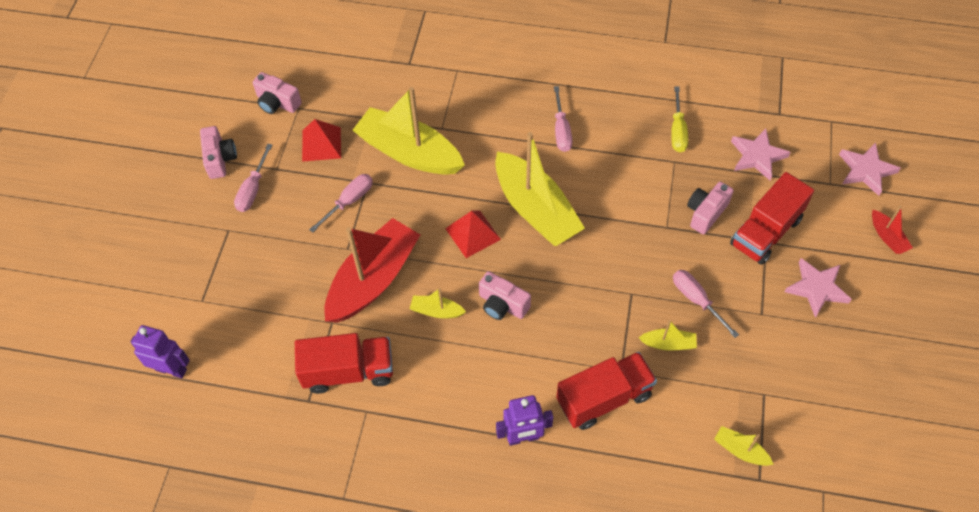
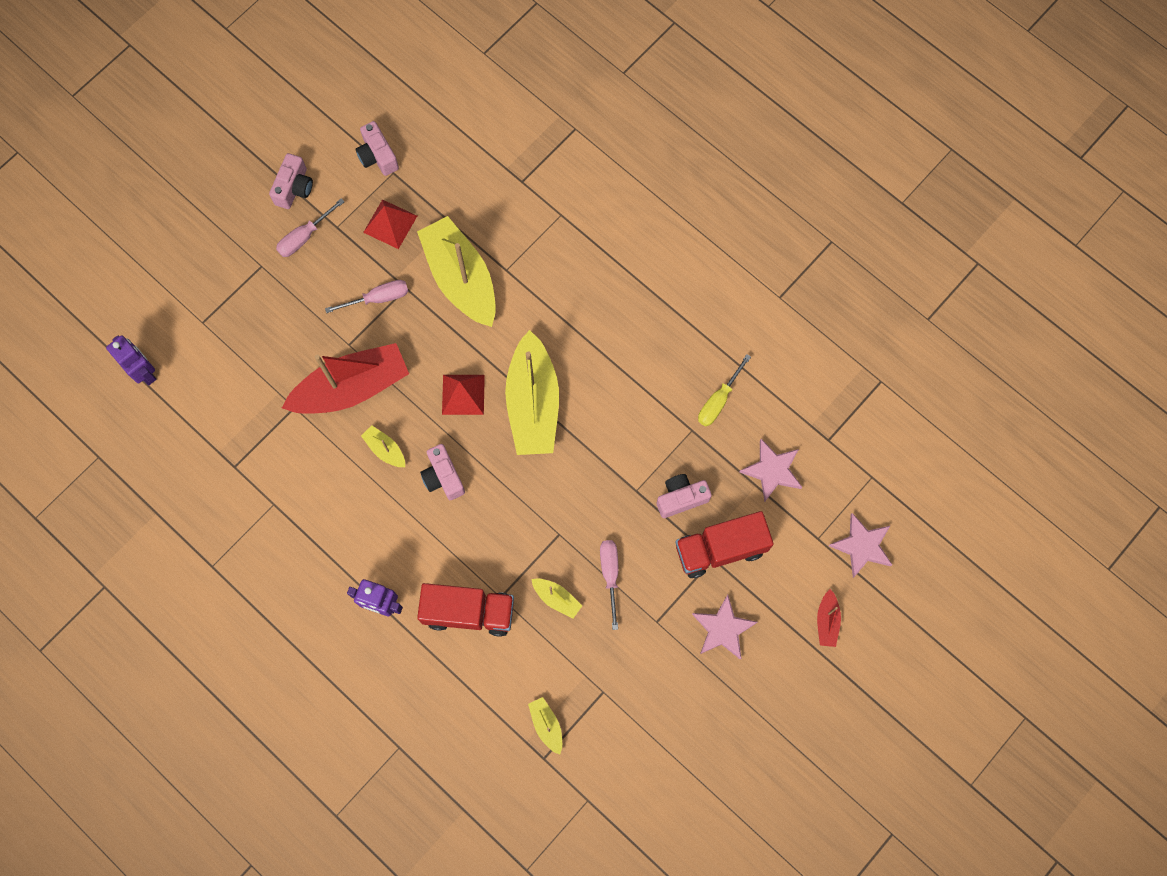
camera: 30 degrees right, 15 degrees up
(348, 371) = (280, 460): red truck -> none
(561, 130) = (612, 336): pink screwdriver -> none

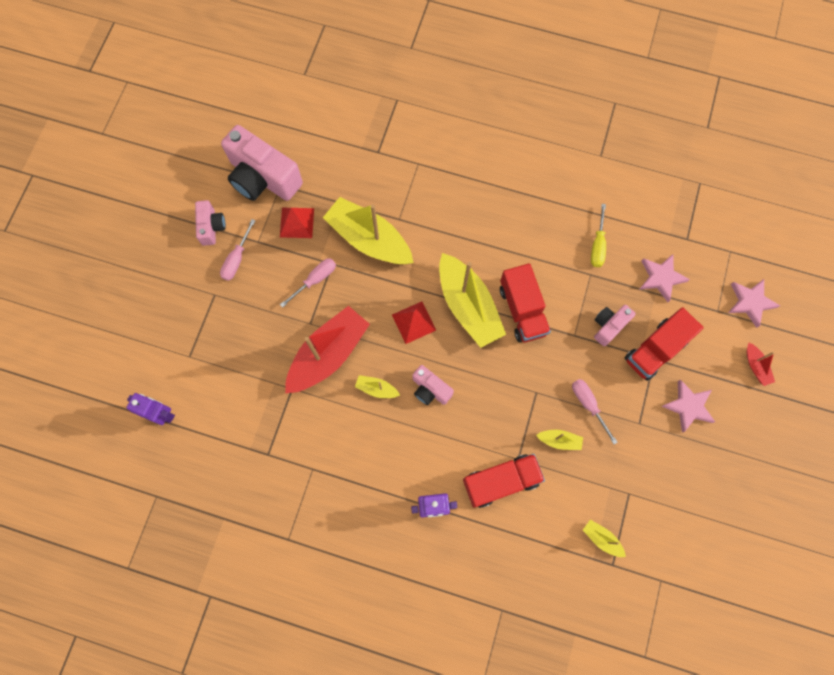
camera: 25 degrees left, 0 degrees up
(378, 156) = (263, 178): pink camera -> pink camera, size x1.96
(591, 436) = (522, 310): none -> red truck

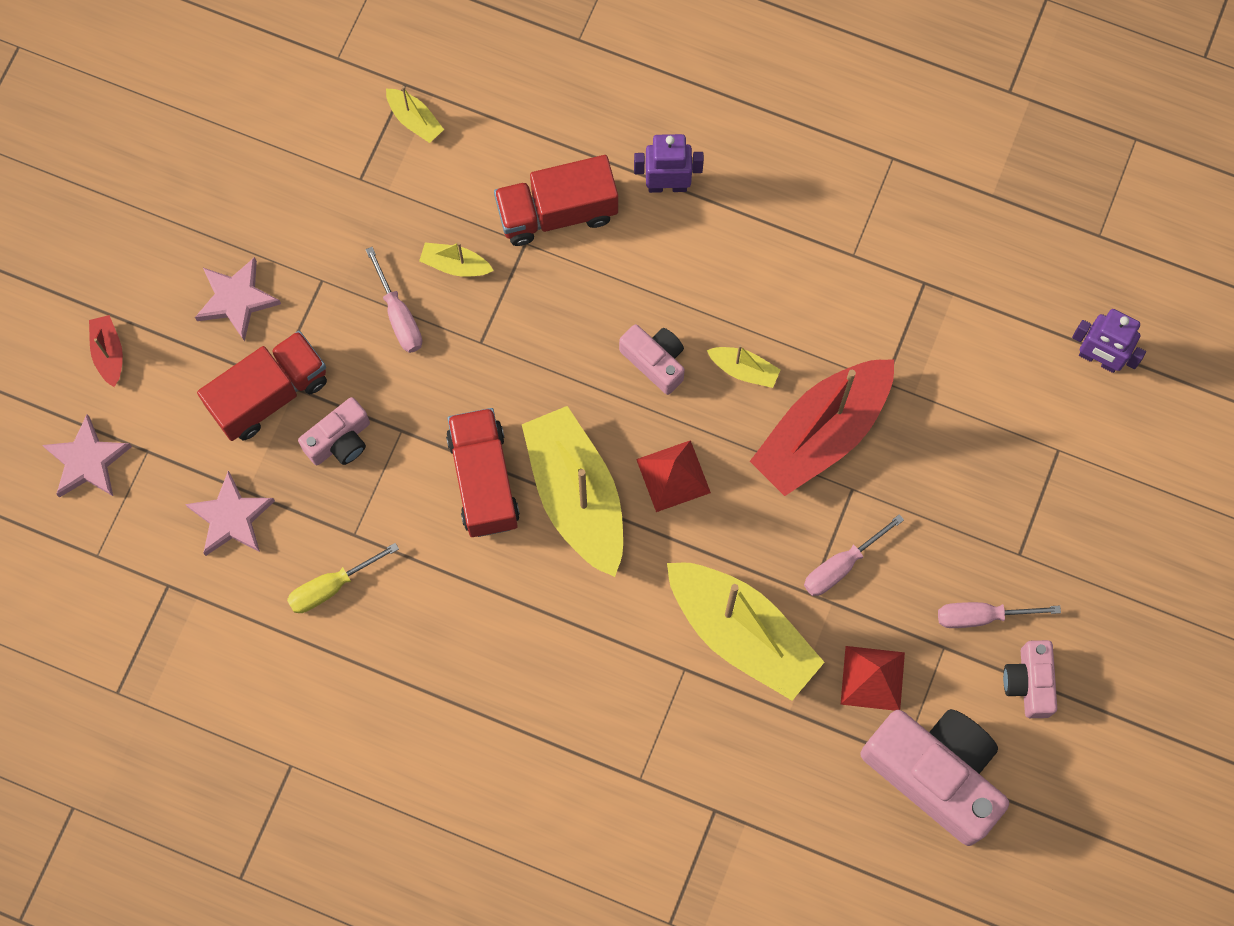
camera: 175 degrees left, 0 degrees up
(237, 259) = (981, 616): pink screwdriver -> pink screwdriver turned 120 degrees counterclockwise
(597, 245) = (331, 587): yellow screwdriver -> yellow screwdriver turned 135 degrees counterclockwise

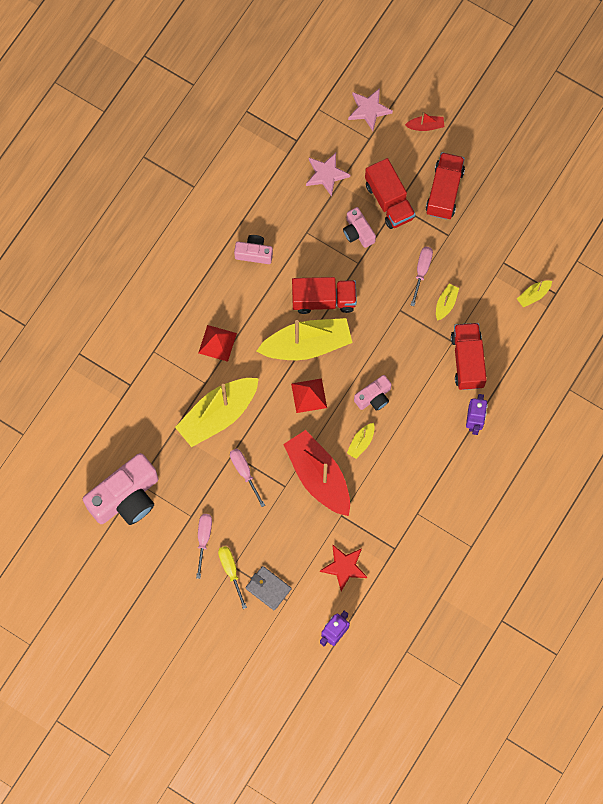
camera: 100 degrees right, 0 degrees up
(236, 300) = (444, 191): pink star -> red truck
(331, 587) = (281, 217): yellow screwdriver -> yellow screwdriver (230, 571)
(399, 316) = (422, 271): pink screwdriver -> pink screwdriver turned 120 degrees clockwise
(872, 678) = (182, 476): red pyramid -> red pyramid (217, 343)
(977, 362) = (344, 567): none -> red star
(1029, 682) = (164, 556): pink camera -> pink camera (254, 253)
(1045, 485) = (268, 588): none -> grey wallet

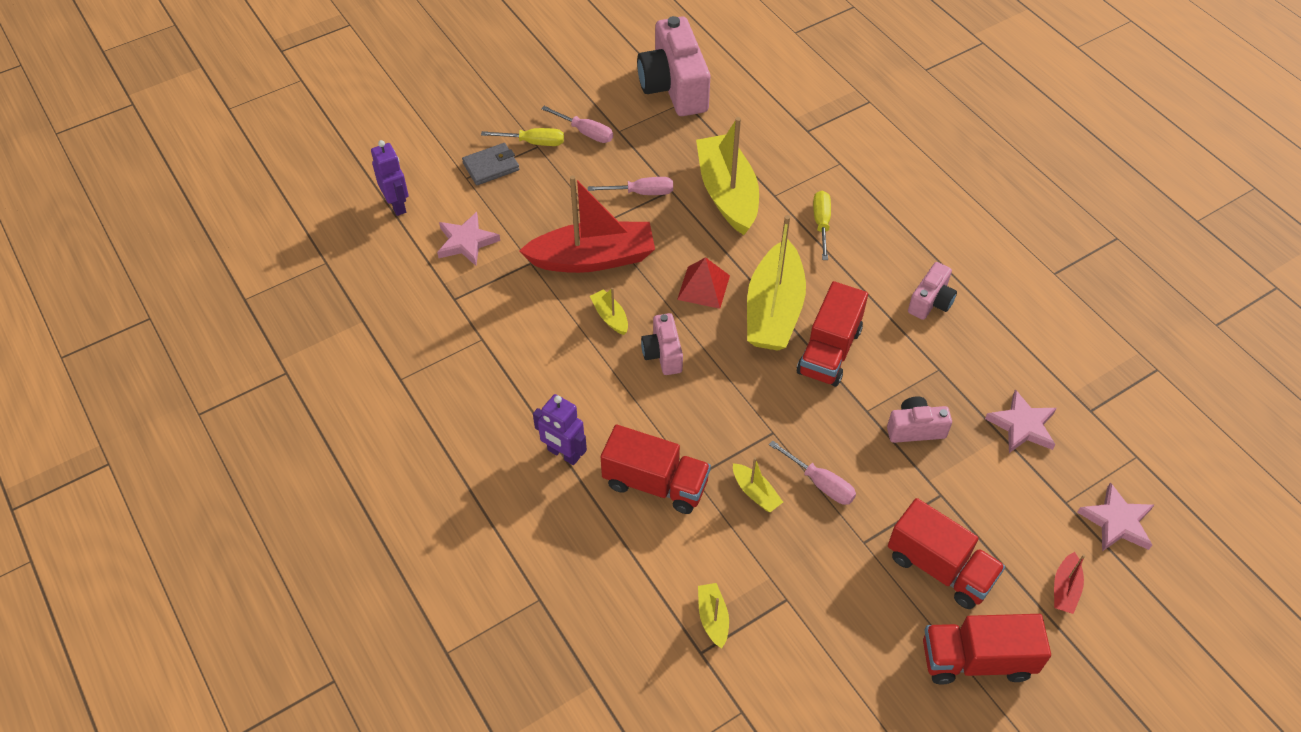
camera: 115 degrees right, 20 degrees down
(217, 343) = (821, 223): red pyramid -> yellow screwdriver
(344, 567) = (466, 242): red star -> pink star
(389, 201) = (950, 487): red truck -> red truck (976, 659)

